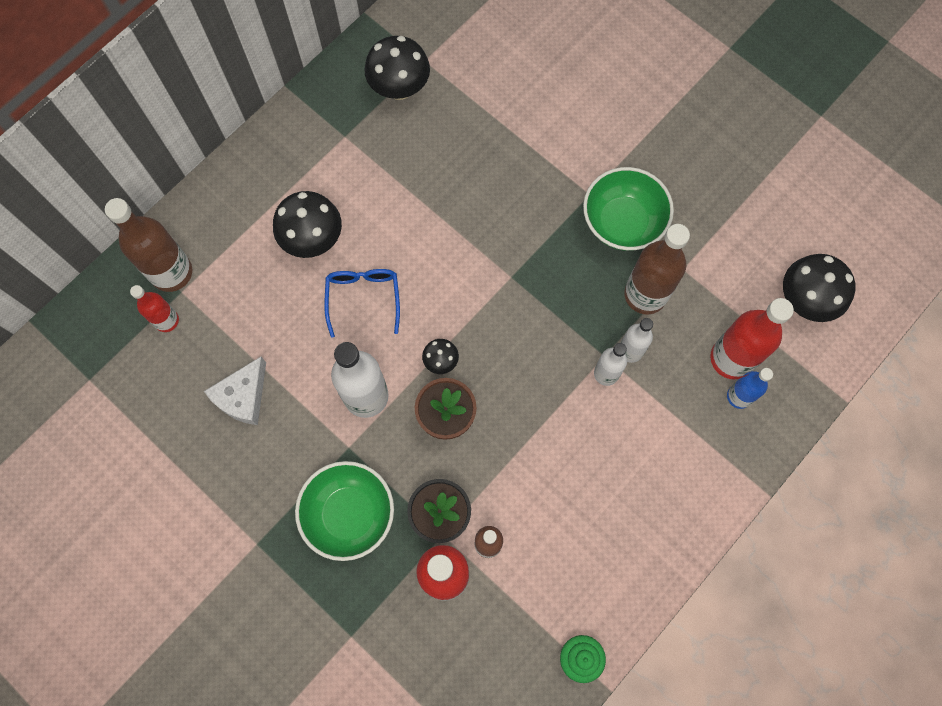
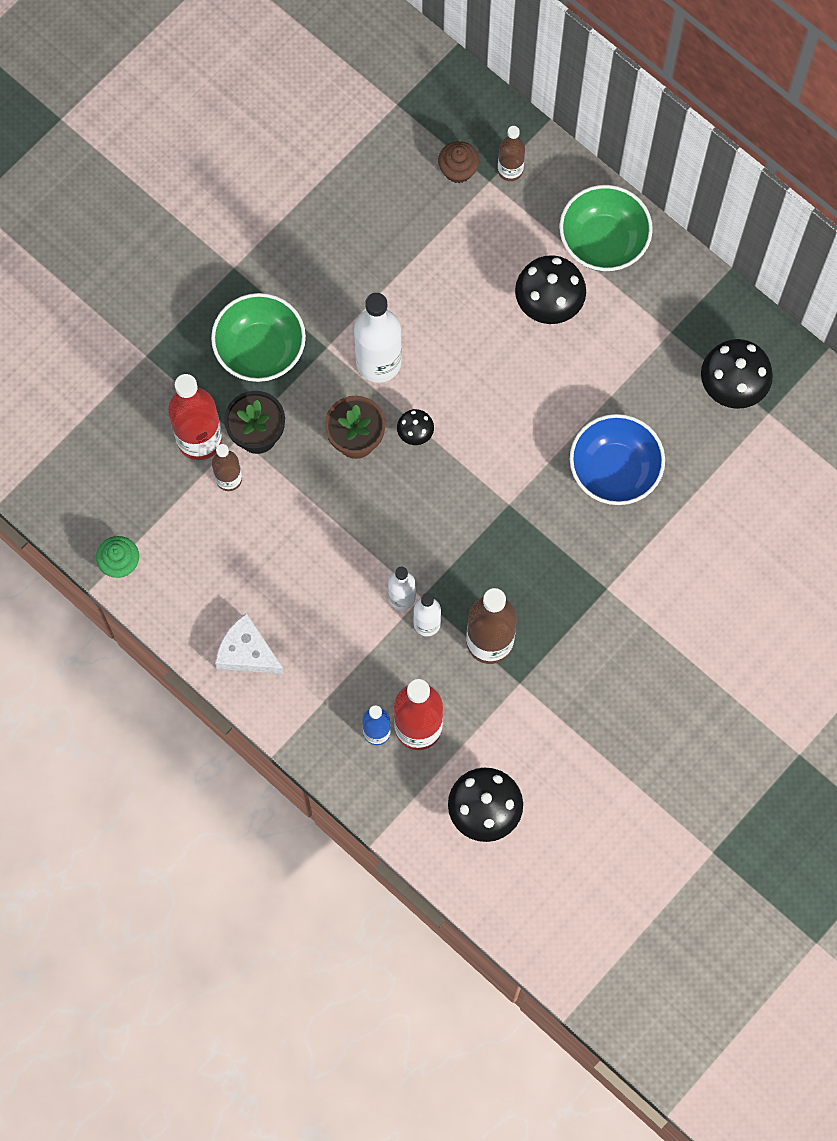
camera: 90 degrees right, 0 degrees up
(166, 320) = (458, 170): red bottle -> brown cupcake
(171, 272) = (510, 170): brown bottle -> brown bottle, size x0.57
(243, 397) = (378, 246): white cheese -> white cheese (247, 652)
(363, 298) = (483, 356): blue glasses -> none
(478, 186) = (614, 470): none -> blue bowl
(622, 222) = (573, 622): green bowl -> green bowl (603, 242)

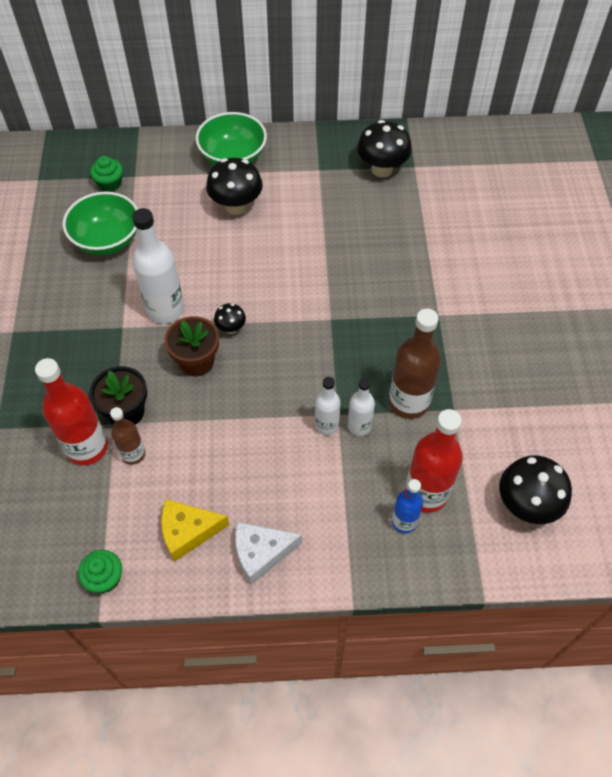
camera: 45 degrees left, 15 degrees down
(210, 584) = (188, 531): none -> yellow cheese
(260, 350) = (78, 362): green bowl -> green bowl (107, 240)
(458, 170) = (110, 183): brown cupcake -> green cupcake
(510, 170) = (141, 163): brown bottle -> none
(614, 470) = (369, 254): blue bowl -> none

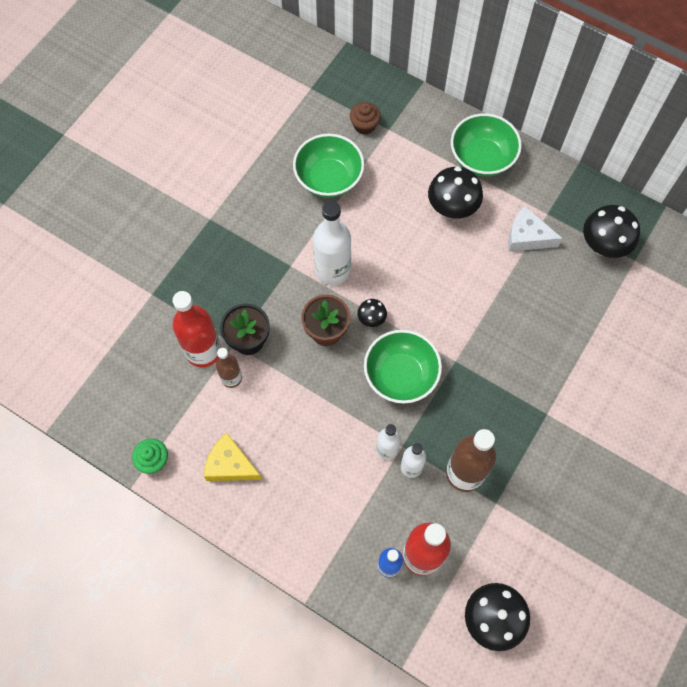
camera: 35 degrees right, 10 degrees up
(110, 183) = (364, 125): green cupcake -> brown cupcake
(261, 553) = (269, 516): white cheese -> white cheese (527, 236)
(292, 358) = (400, 375): none -> green bowl

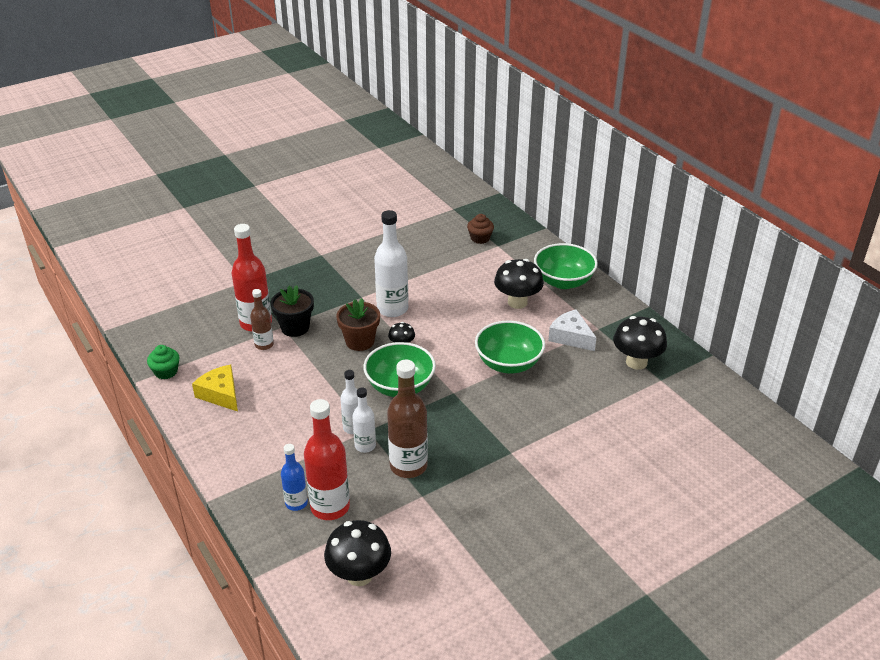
camera: 25 degrees right, 30 degrees down
(329, 179) = (429, 259): green bowl -> green bowl (508, 363)

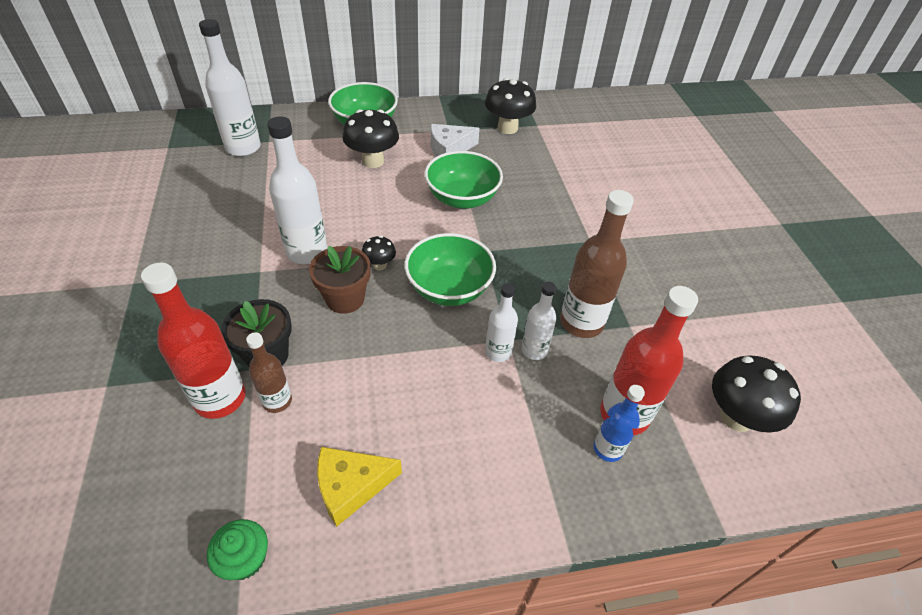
camera: 70 degrees left, 10 degrees up
(480, 238) = (243, 148): brown cupcake -> white bottle

